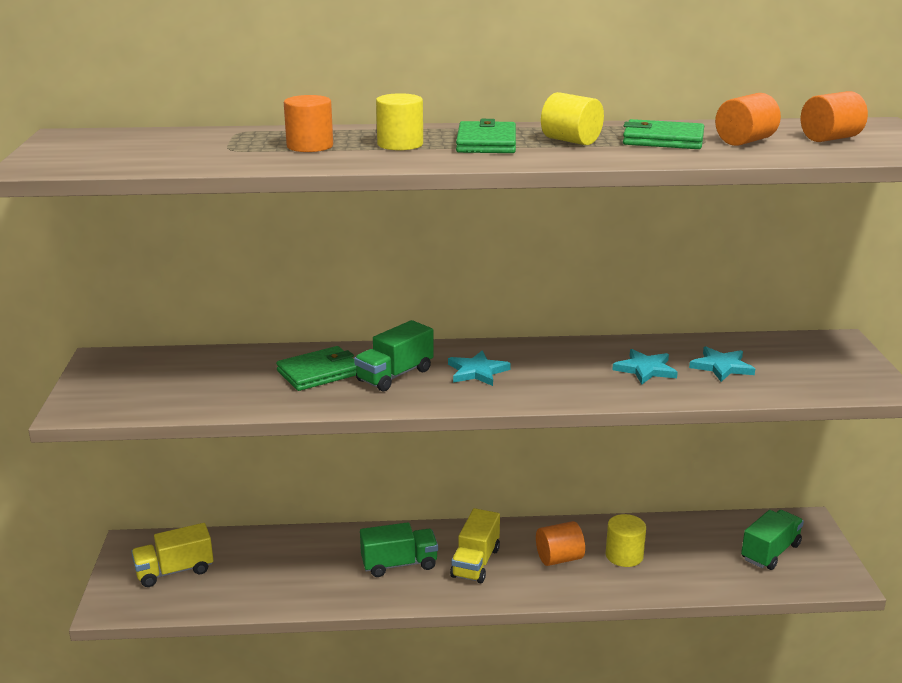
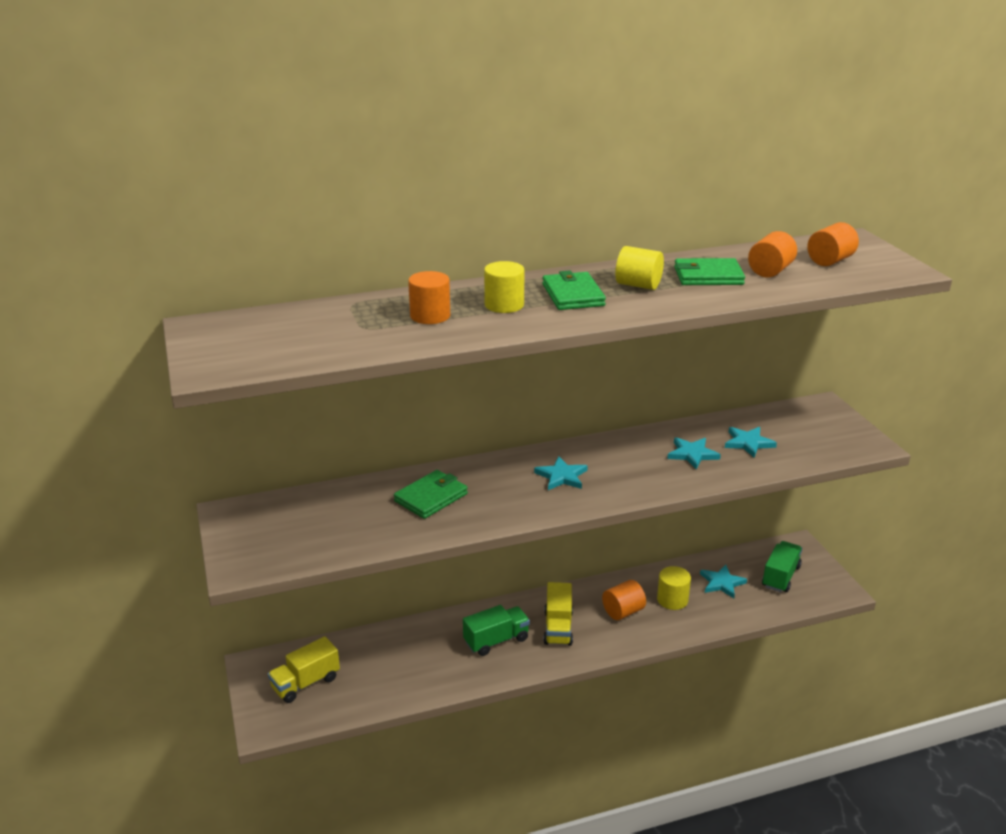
camera: 15 degrees left, 5 degrees up
(395, 375) = (496, 490): green truck -> none
(693, 547) = (722, 583): none -> turquoise star

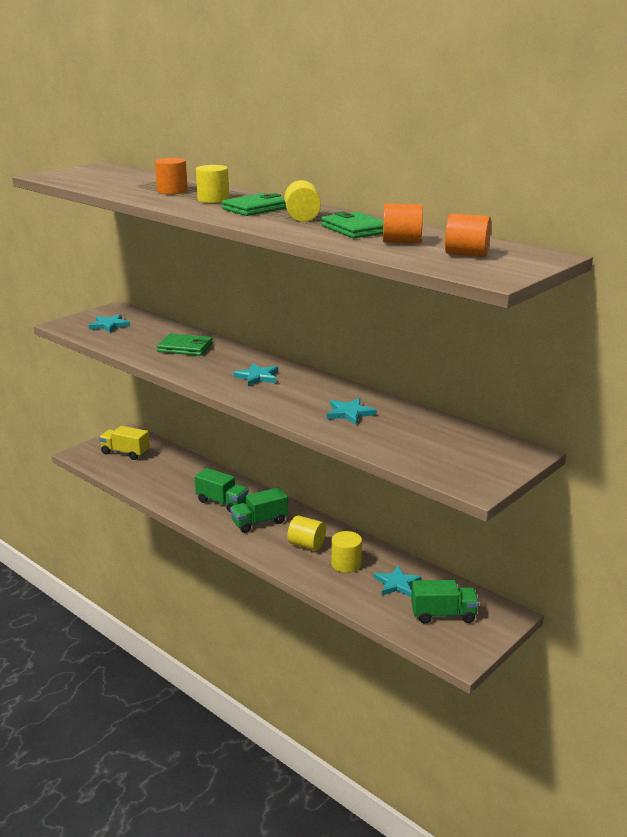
camera: 60 degrees right, 5 degrees down
(558, 628) = (259, 522): yellow truck -> green truck
(623, 611) = (306, 545): orange cylinder -> yellow cylinder
(748, 443) = (400, 431): turquoise star -> turquoise star (109, 325)

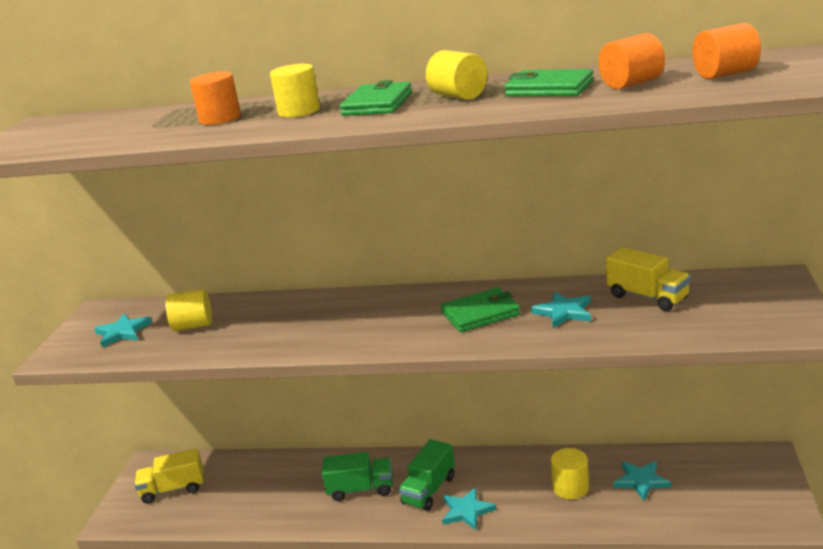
camera: 30 degrees left, 0 degrees up
(185, 348) = (265, 320): green wallet -> green wallet (481, 314)
(257, 377) = (403, 316): turquoise star -> turquoise star (466, 511)
(306, 545) = (507, 488): yellow cylinder -> yellow cylinder (193, 325)
(416, 427) = (647, 297): none -> yellow truck
(443, 615) = (719, 488): green truck -> none

